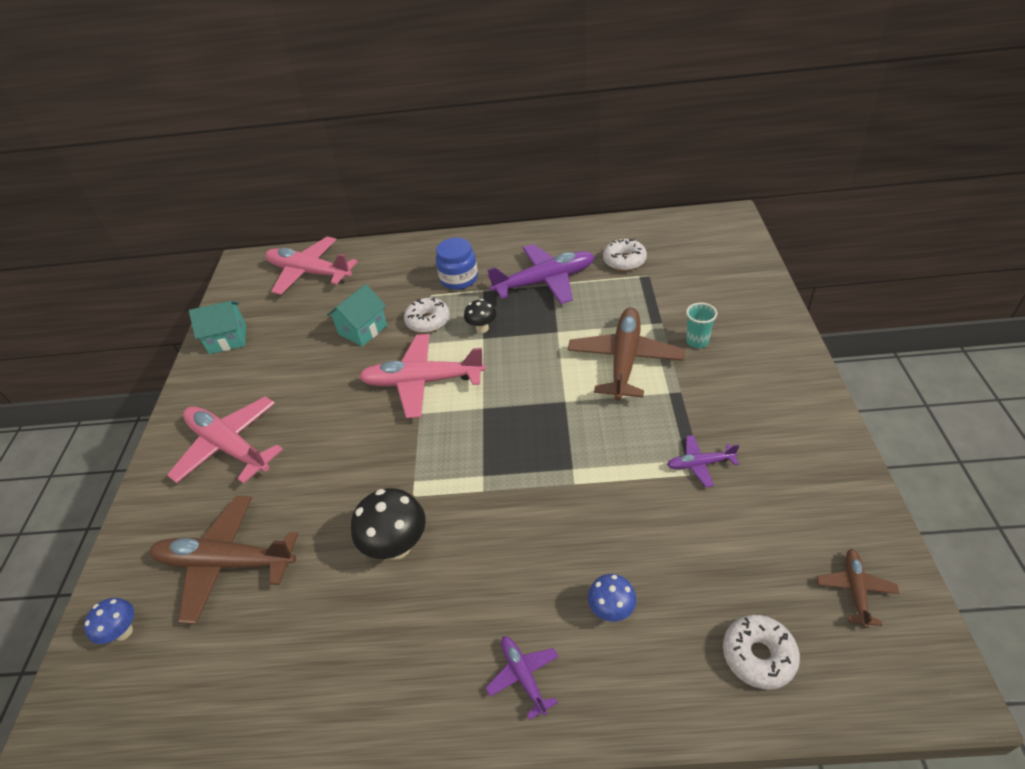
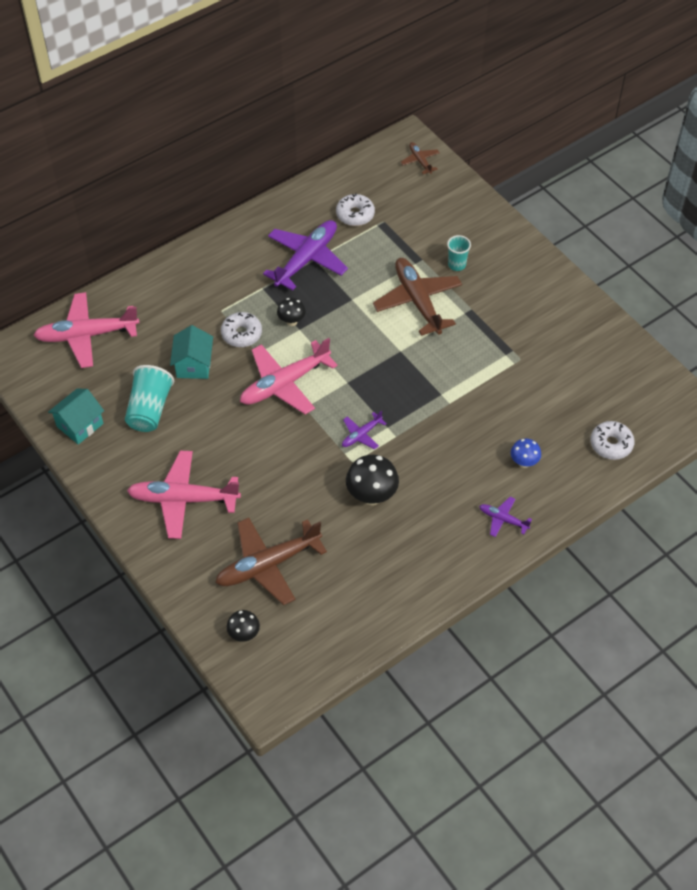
camera: 40 degrees left, 10 degrees up
(123, 632) = (244, 634): blue mushroom -> black mushroom
(290, 351) = (149, 409): none -> turquoise cup
(459, 279) = (232, 286): blue jar -> none
(700, 464) = (516, 353): purple plane -> purple plane (361, 434)
(855, 590) = (638, 386): brown plane -> brown plane (420, 161)

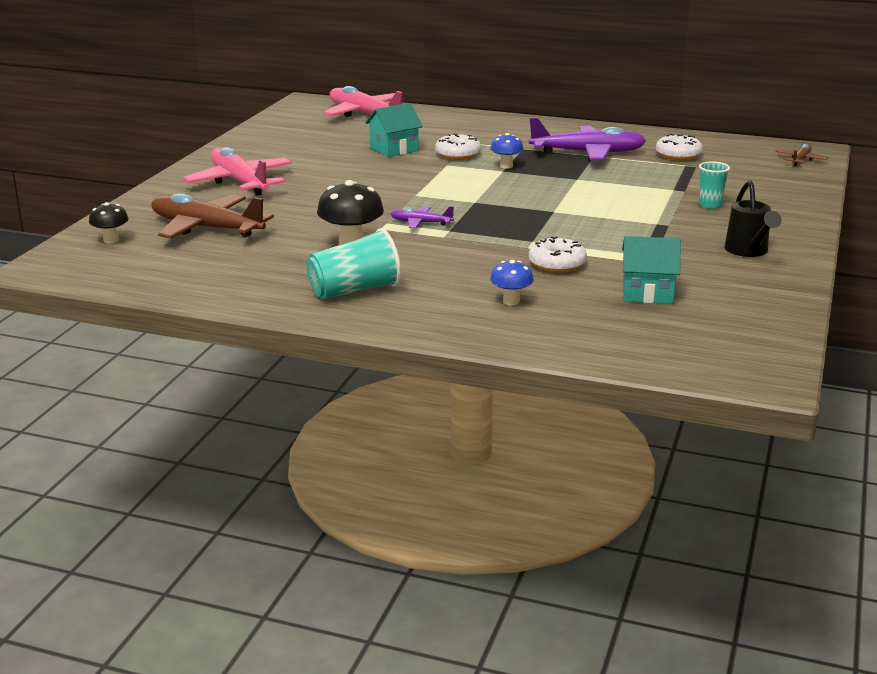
camera: 55 degrees right, 30 degrees down
(80, 425) = (269, 134): turquoise house -> turquoise house (647, 293)
(149, 409) = (321, 149): turquoise cup -> turquoise cup (354, 291)
(285, 383) = (430, 181): pink plane -> none
(291, 321) = (506, 166): black mushroom -> blue mushroom
(418, 301) = (629, 202): brown plane -> none
(503, 519) = (414, 312): purple plane -> none
(541, 301) = (748, 251): none -> black watering can
(611, 444) = (620, 340): white donut -> white donut (557, 264)

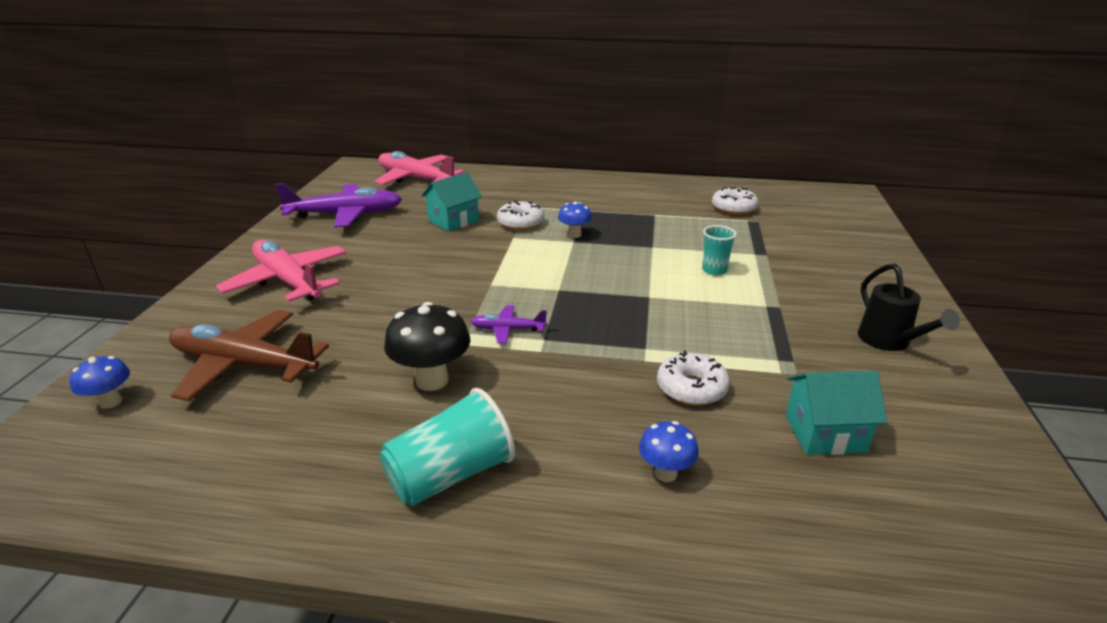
camera: 10 degrees left, 5 degrees up
(111, 240) = (110, 402): black mushroom -> blue mushroom
(587, 153) = (647, 212): purple plane -> purple plane (345, 215)
(710, 205) = (804, 272): turquoise cup -> turquoise cup (714, 270)
(800, 160) = (847, 206): brown plane -> none

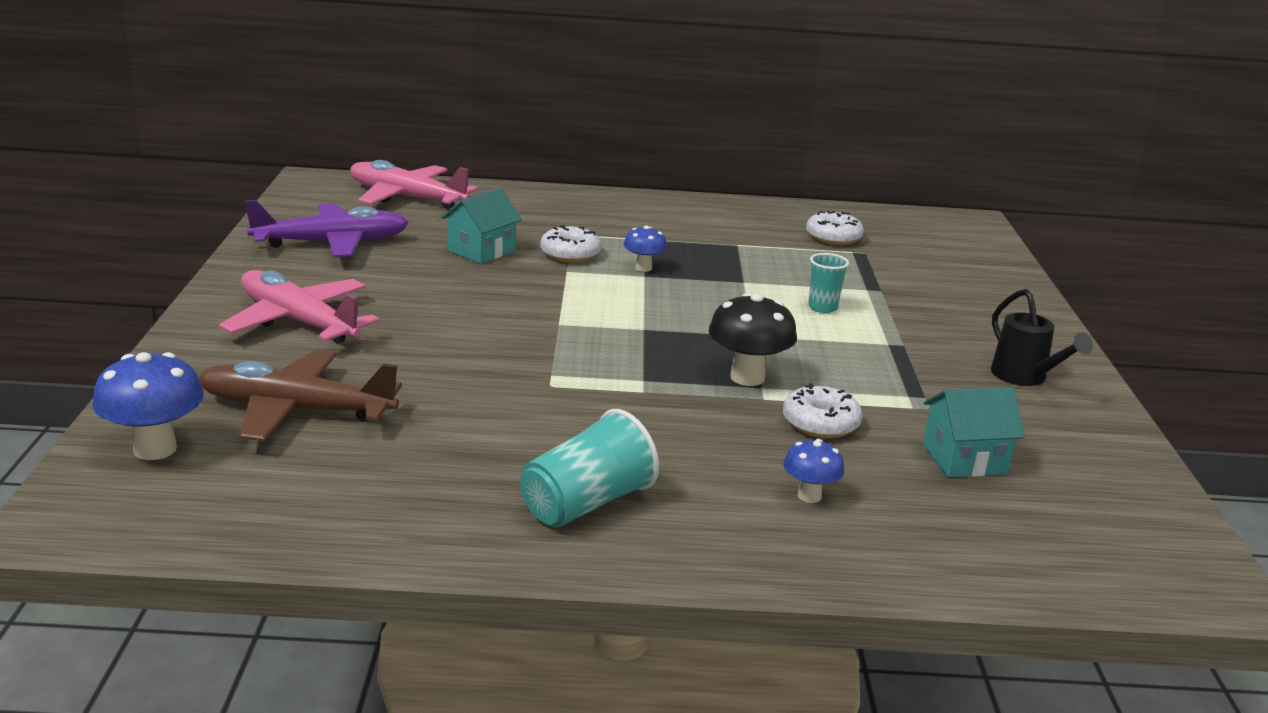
camera: 10 degrees left, 5 degrees down
(110, 402) = (155, 449): blue mushroom -> blue mushroom, size x1.70
(432, 380) = (529, 421): black mushroom -> black mushroom (747, 377)
(508, 329) = (598, 371): purple plane -> none

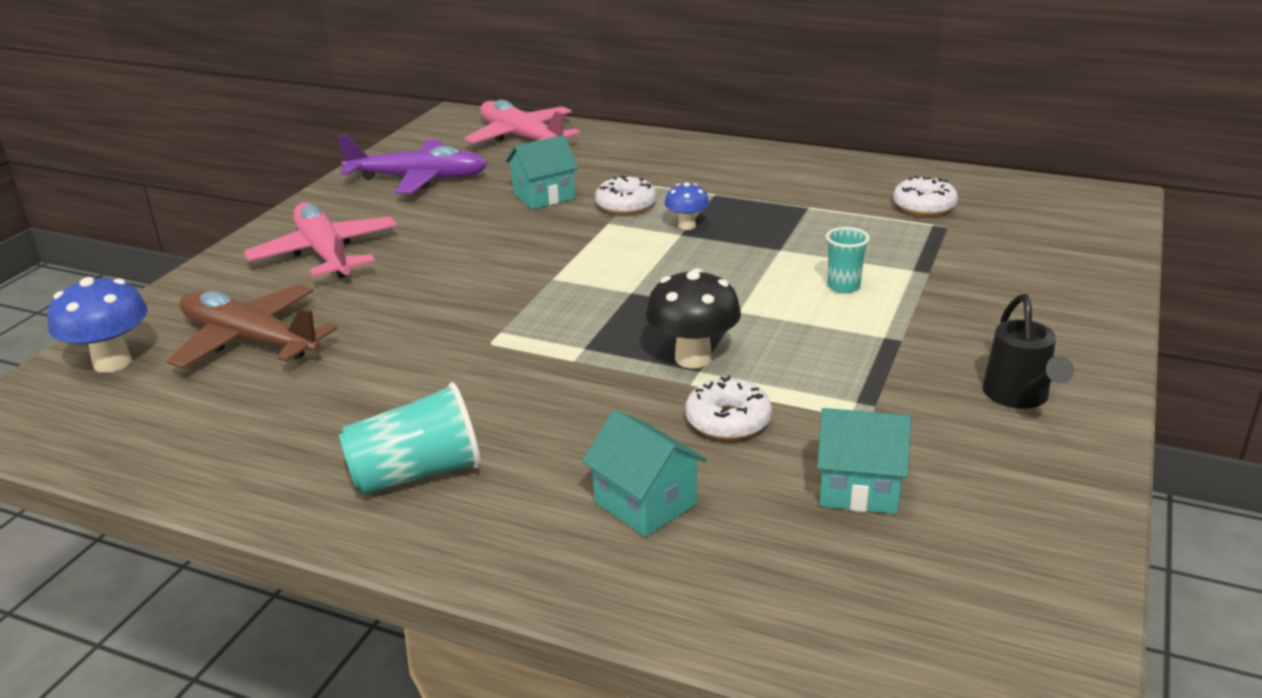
camera: 25 degrees right, 5 degrees up
(809, 496) = (645, 503): blue mushroom -> turquoise house

